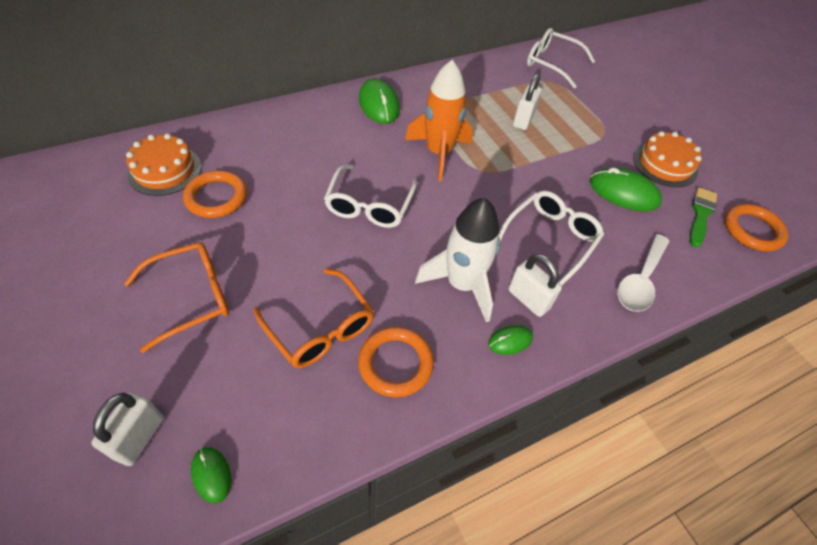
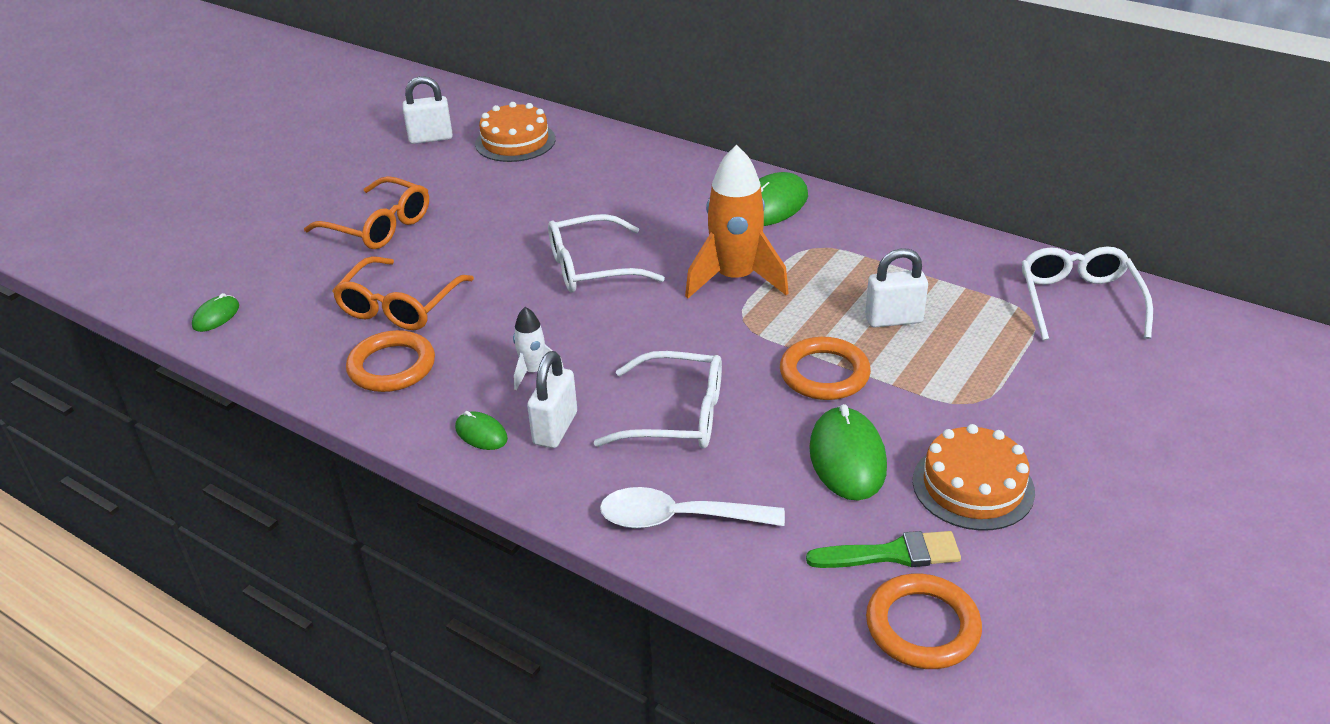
camera: 65 degrees right, 15 degrees down
(140, 437) = (229, 269): white padlock -> white padlock (430, 138)
(216, 197) = (509, 181): orange ring -> orange ring (824, 374)
(462, 284) = (533, 372): white rocket -> white rocket, size x0.49

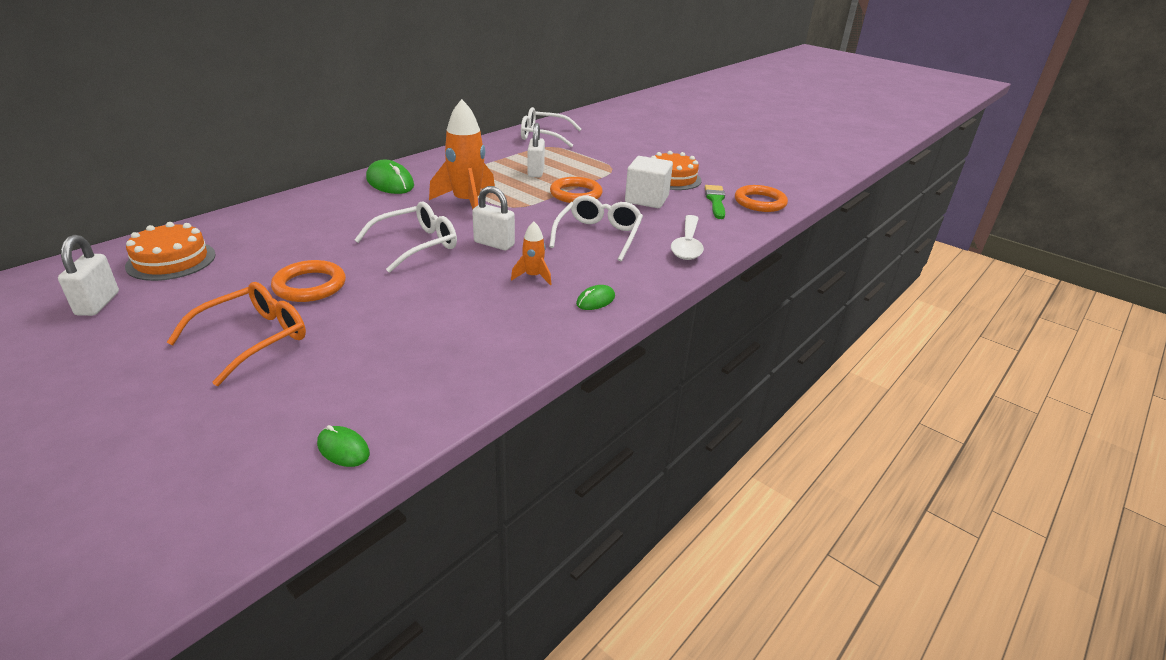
camera: 85 degrees left, 5 degrees down
(392, 366) = (496, 336): orange ring -> orange ring (310, 285)
(400, 305) = (407, 330): orange glasses -> none
(533, 372) = (533, 276): white rocket -> orange rocket
(555, 428) = (598, 273): white padlock -> white padlock (494, 244)
(592, 267) = (416, 245): white glasses -> white glasses turned 120 degrees counterclockwise
(847, 458) = (646, 199): green mouse -> white cube

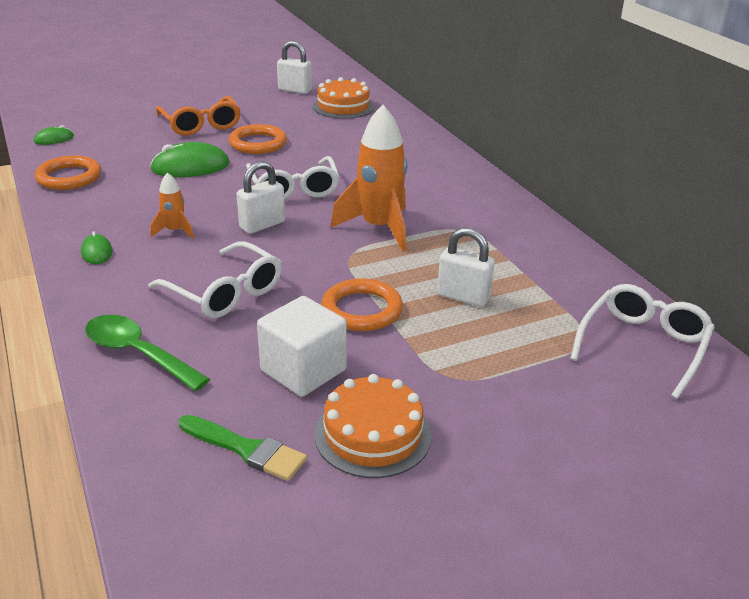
camera: 115 degrees right, 0 degrees up
(390, 182) = (467, 194): green mouse -> green mouse (190, 166)
(687, 245) = (137, 353): white spoon -> green spoon
(760, 202) = (198, 511): orange ring -> orange ring (69, 177)

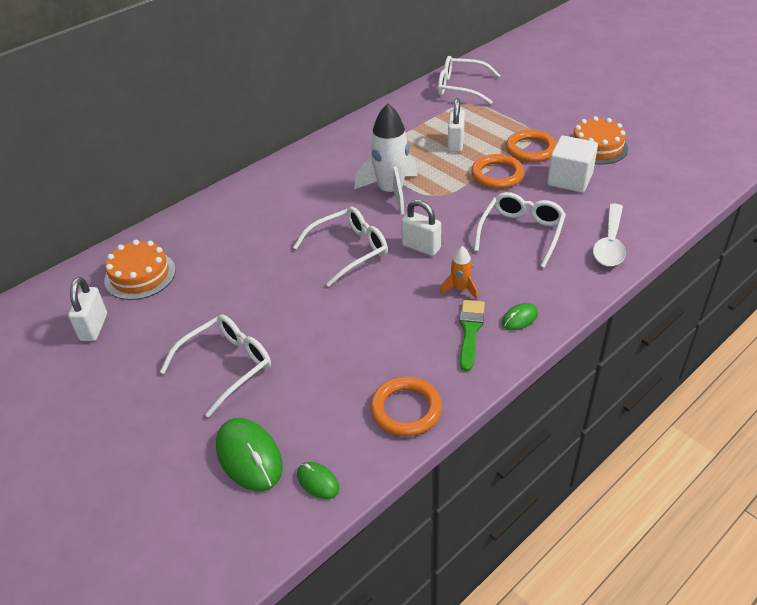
camera: 105 degrees left, 10 degrees up
(137, 353) = (610, 244): green spoon -> white spoon
(190, 166) = (337, 330): green mouse -> green mouse (249, 456)
(201, 124) = (226, 366): orange glasses -> white glasses
(246, 449) = (642, 179): green brush -> green brush (470, 331)
(258, 143) = (262, 304): orange ring -> orange ring (531, 149)
(379, 228) = (391, 192): orange rocket -> white rocket

